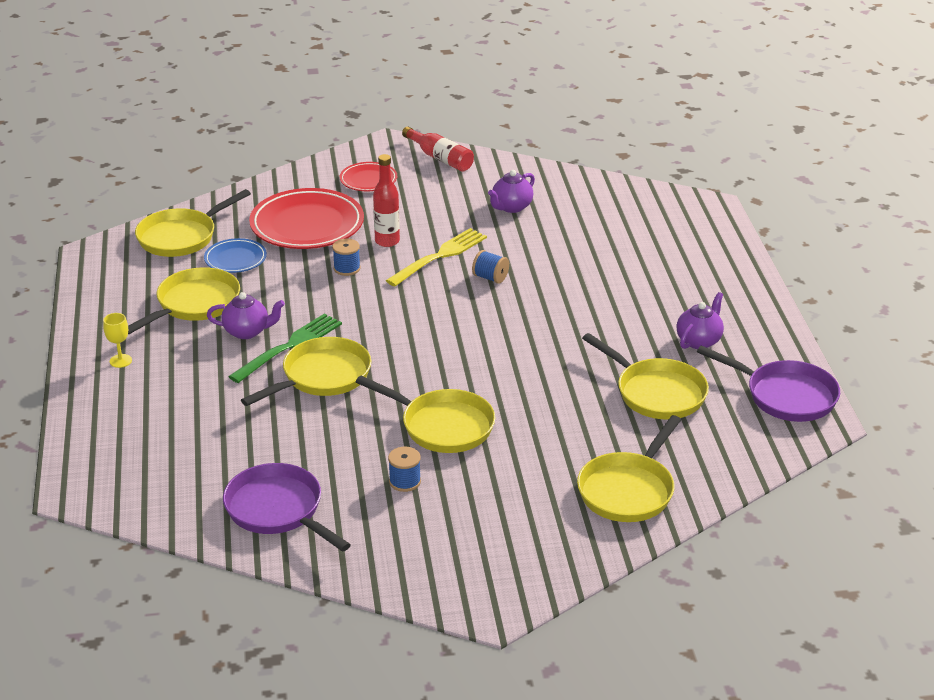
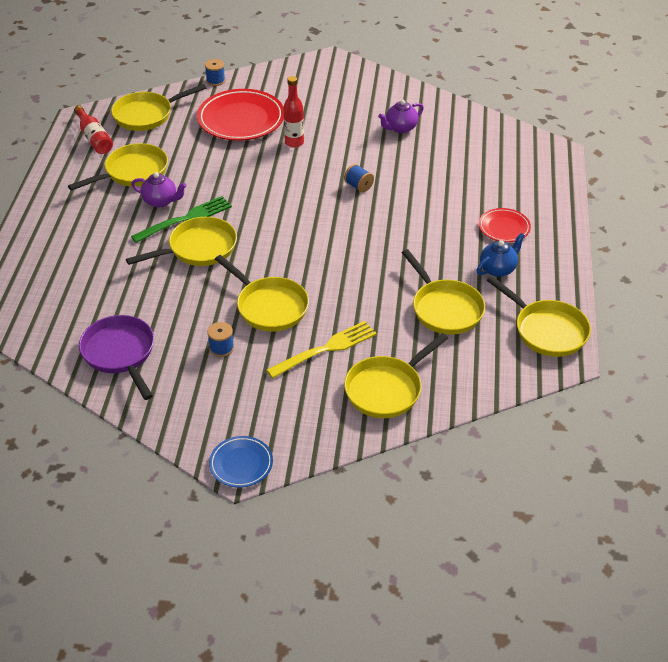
camera: 15 degrees right, 10 degrees up
(120, 361) = (62, 209): yellow goblet -> none
(235, 259) = (177, 139): blue plate -> blue plate (241, 464)
(347, 268) = (255, 160): blue spool -> blue spool (215, 81)
(368, 180) = (302, 88): red plate -> red plate (504, 228)
(439, 256) = (328, 161): yellow fork -> yellow fork (326, 349)
(440, 158) = (364, 78): red bottle -> red bottle (94, 138)
(699, 341) = (498, 269): purple teapot -> blue teapot
(785, 396) = (547, 330): purple pan -> yellow pan

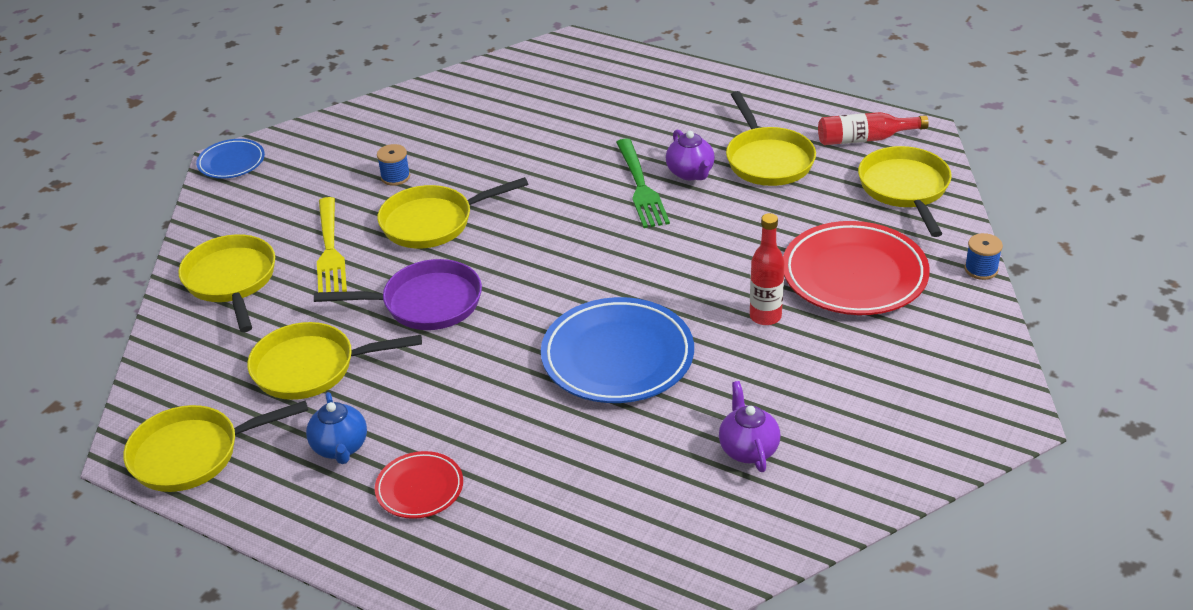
camera: 115 degrees right, 5 degrees down
(120, 353) = (442, 112): purple pan -> purple pan (425, 303)
(160, 201) = (690, 173): purple teapot -> purple teapot turned 60 degrees counterclockwise
(198, 248) = (576, 188): yellow pan -> none
(358, 186) = (617, 357): blue spool -> blue plate

